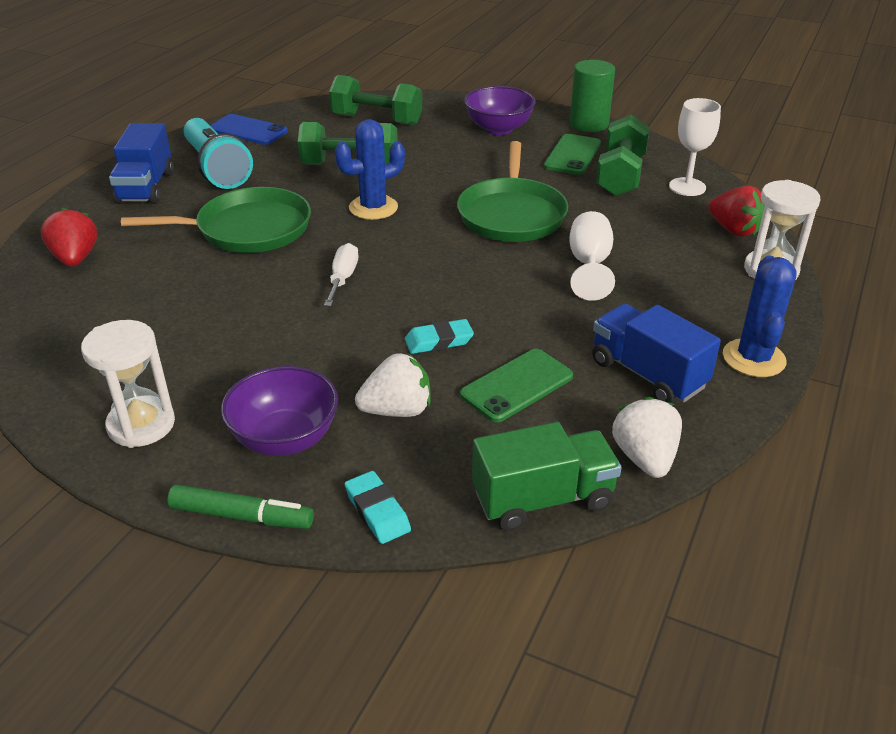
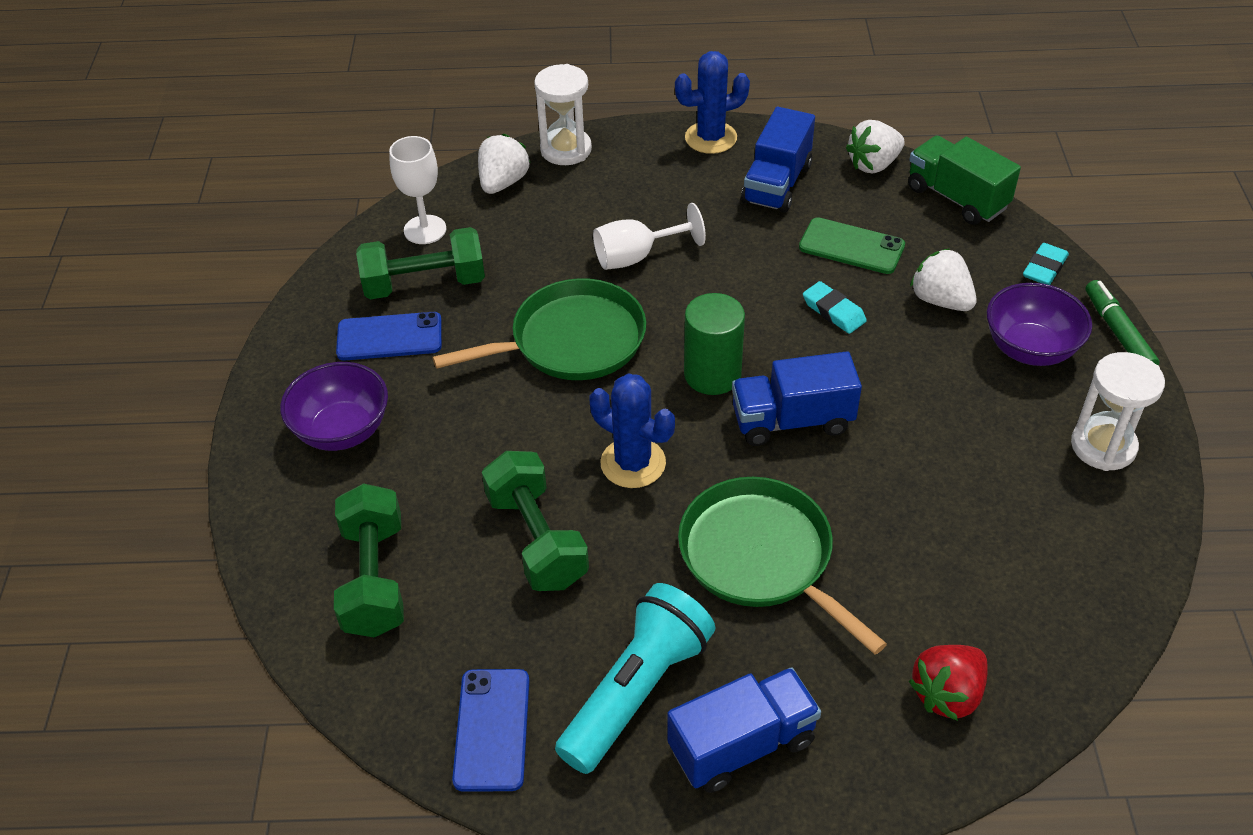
camera: 115 degrees left, 10 degrees up
(343, 278) = (792, 421): white screwdriver -> blue truck
(572, 155) = (389, 337): green phone -> blue phone
(589, 124) = (286, 348): green cylinder -> green cylinder (712, 374)
(733, 230) = (503, 182): red strawberry -> white strawberry

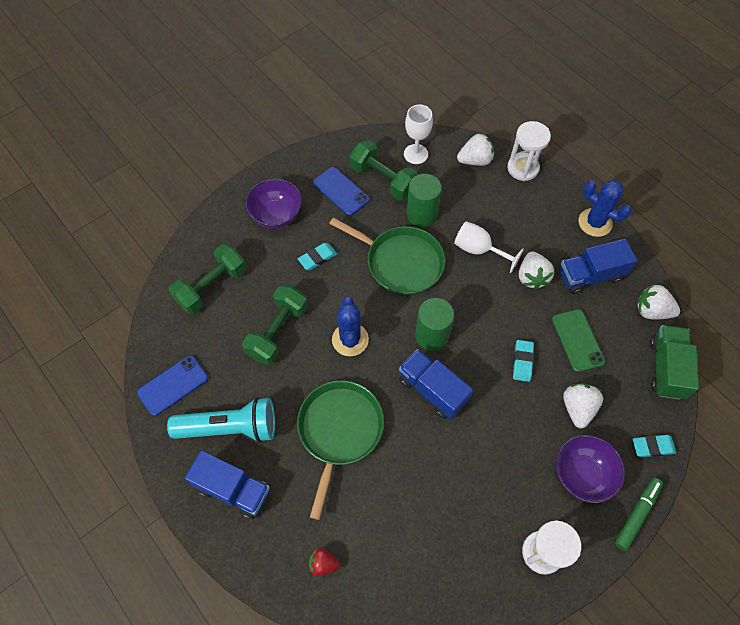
camera: 50 degrees right, 15 degrees up
(466, 424) = (317, 258): none -> turquoise eraser
(523, 278) = (421, 214): none -> green cylinder
(726, 233) = (532, 277): none -> white strawberry
(947, 694) = (323, 564): red strawberry -> red strawberry, size x0.64

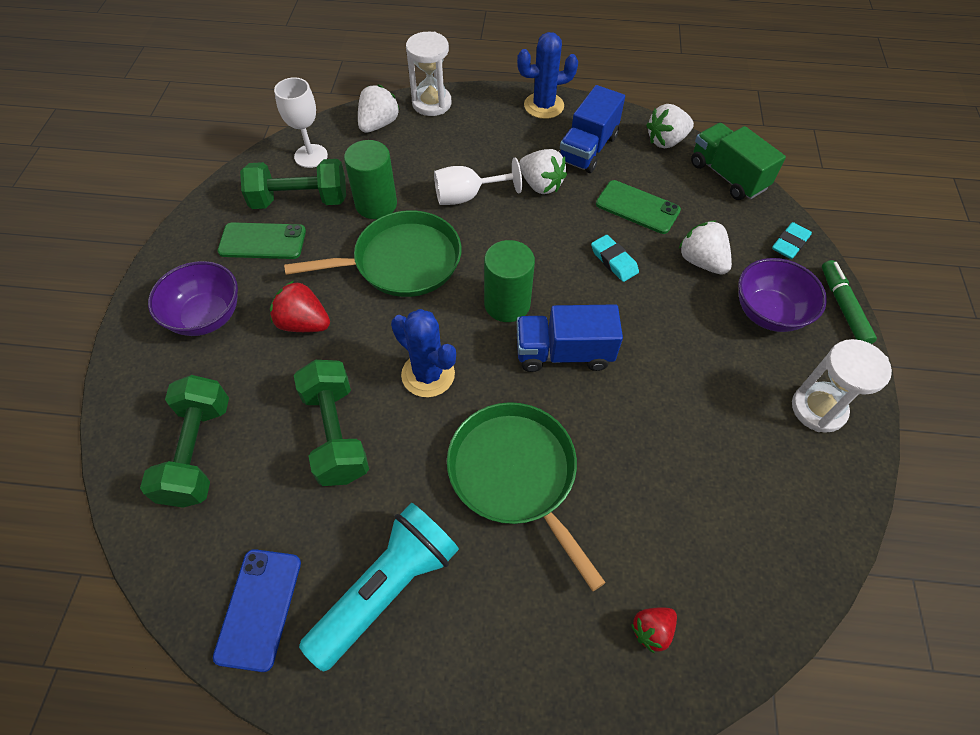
camera: 45 degrees left, 5 degrees down
(233, 489) = (466, 655): blue truck -> none
(317, 258) = (304, 323): turquoise eraser -> red strawberry
(341, 191) = (262, 241): blue phone -> green phone

